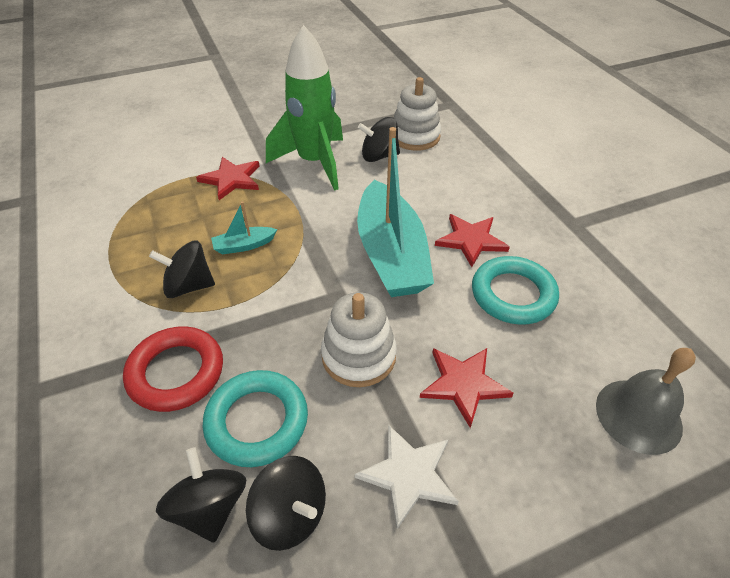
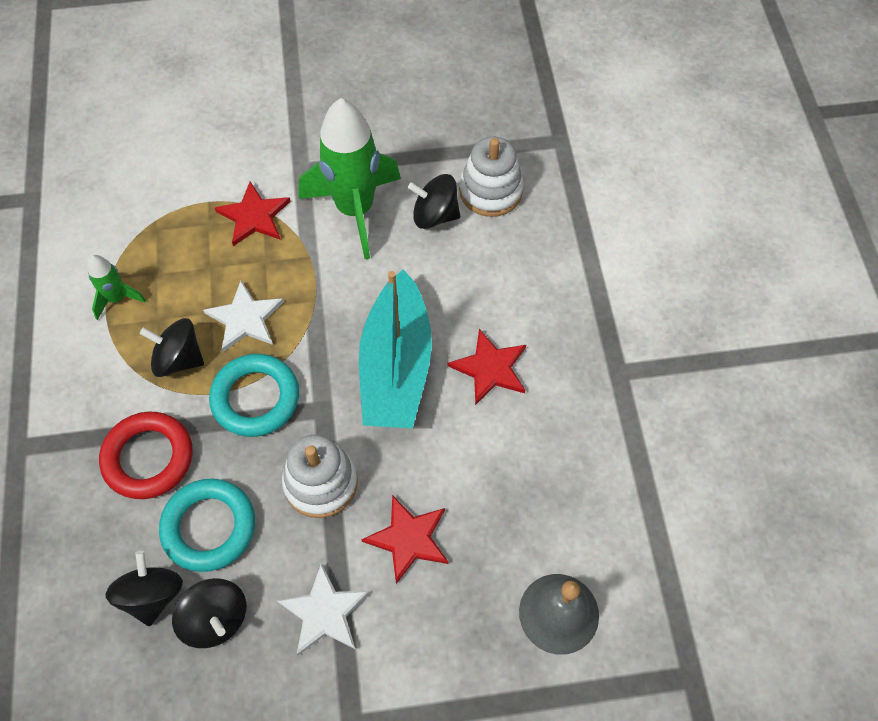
camera: 15 degrees right, 15 degrees up
(119, 253) = (117, 298): none -> green rocket
(244, 245) = (245, 318): turquoise boat -> white star
(513, 294) = (503, 450): turquoise ring -> turquoise ring (255, 398)

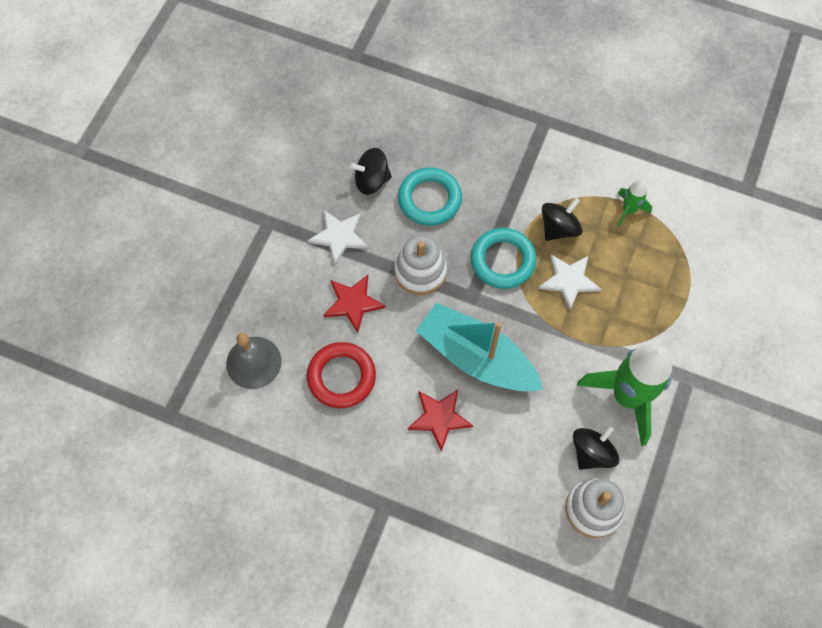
camera: 120 degrees right, 5 degrees up
(148, 458) = (495, 185): red ring -> red ring (341, 377)
(152, 595) = (406, 155): black spinning top -> none
(254, 216) = (657, 324): red star -> none

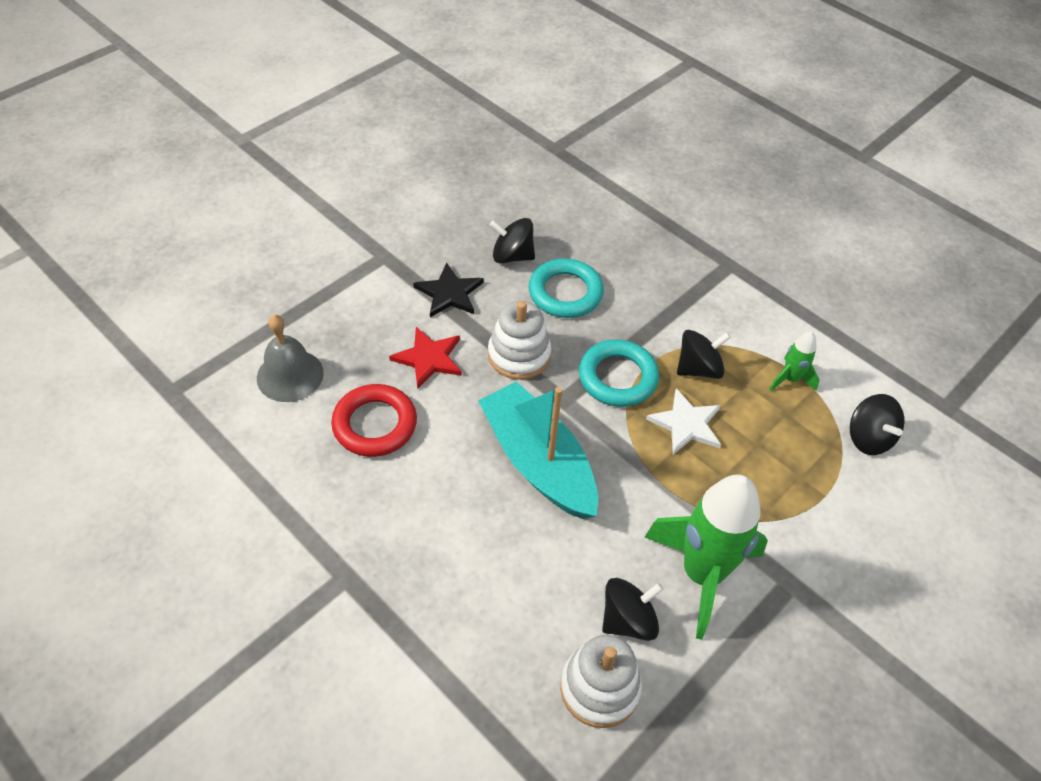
camera: 20 degrees right, 15 degrees down
(339, 236) = (449, 293): white star -> black star
(439, 418) = (461, 508): red star -> none
(701, 239) = (868, 438): none -> black spinning top

